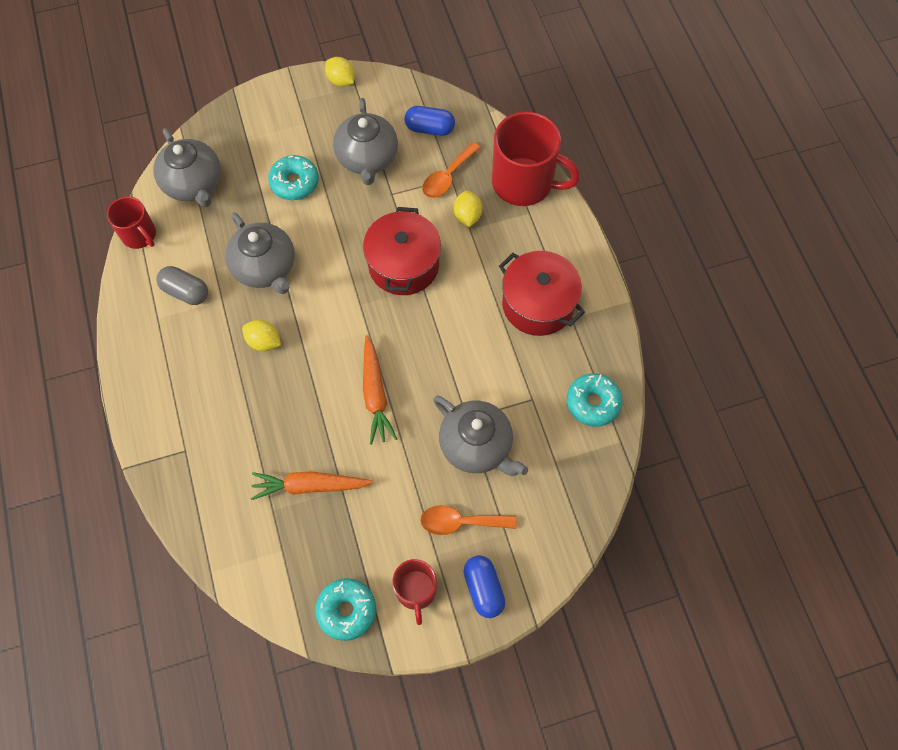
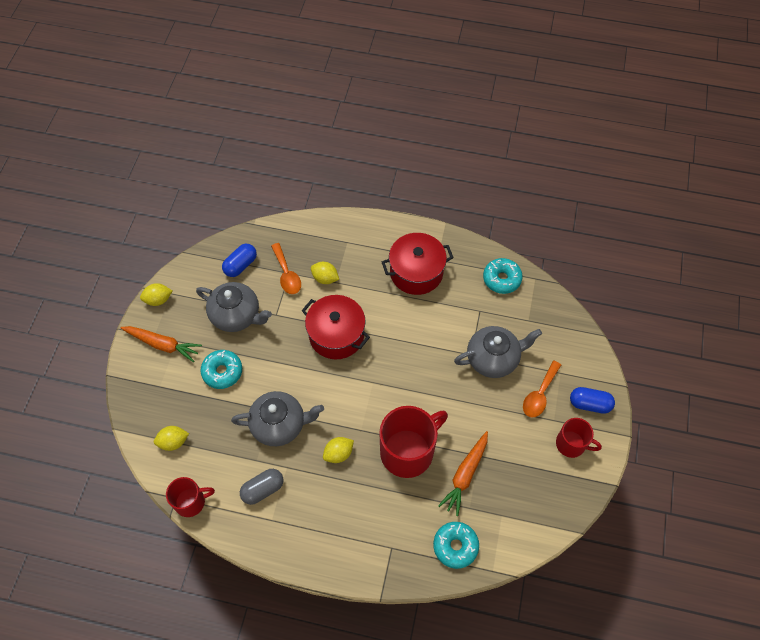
camera: 60 degrees left, 5 degrees down
(194, 184) = (173, 442): grey teapot -> yellow lemon
(346, 610) = (564, 493): turquoise donut -> turquoise donut (455, 546)
(375, 394) = (422, 401): orange carrot -> orange carrot (163, 345)
(524, 183) = (323, 233): red mug -> red mug (408, 451)

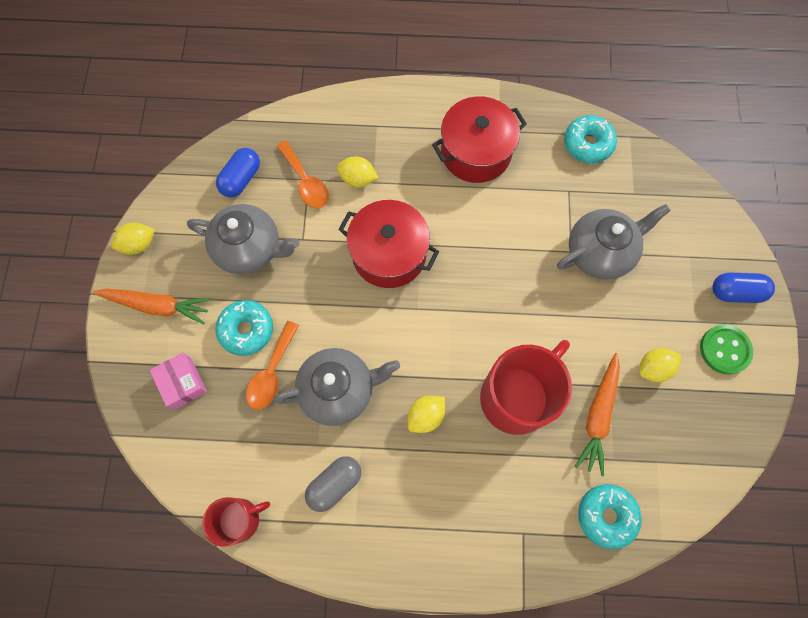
camera: 10 degrees left, 10 degrees up
(170, 401) = (182, 383): none -> pink box
(173, 442) = (199, 439): yellow lemon -> yellow lemon (653, 368)
(539, 394) = (670, 290): orange spoon -> orange spoon (272, 372)
(571, 444) = (724, 350): red mug -> green button

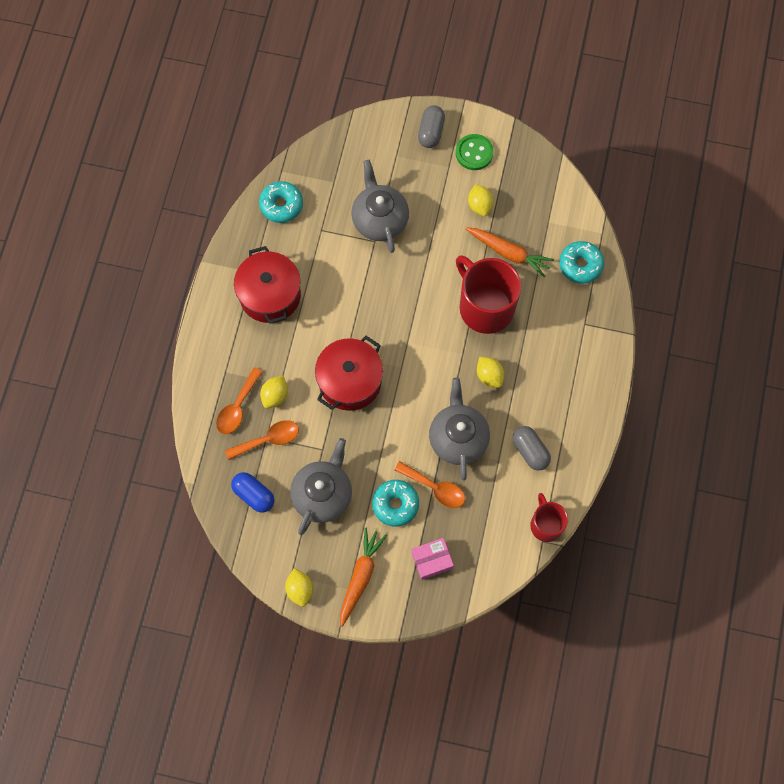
camera: 80 degrees left, 0 degrees up
(338, 145) = (237, 407): none -> orange spoon
(736, 292) = (431, 132): blue capsule -> grey capsule

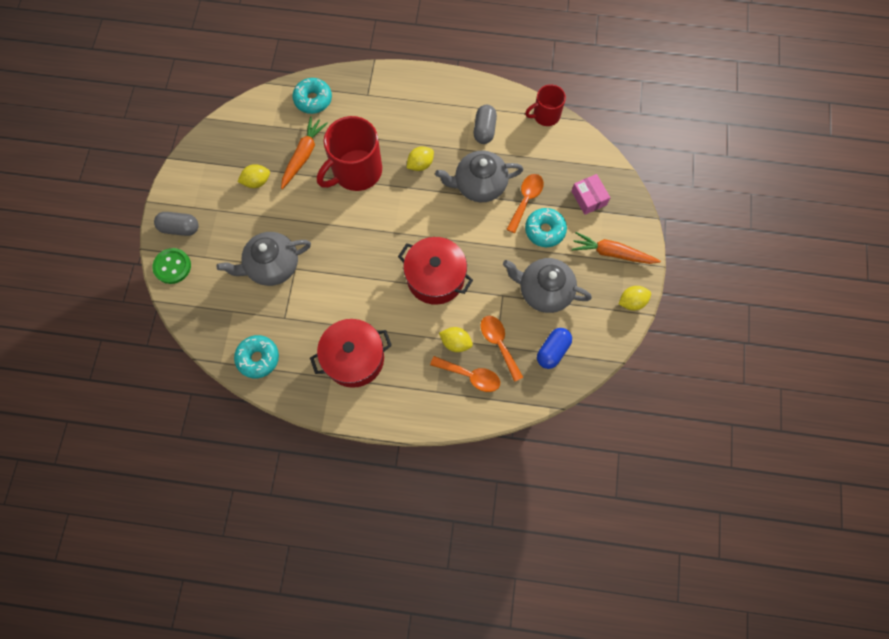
camera: 95 degrees left, 0 degrees up
(474, 153) = (203, 189): green button -> green button (172, 266)
(530, 451) = (484, 130): grey capsule -> grey capsule turned 45 degrees counterclockwise

